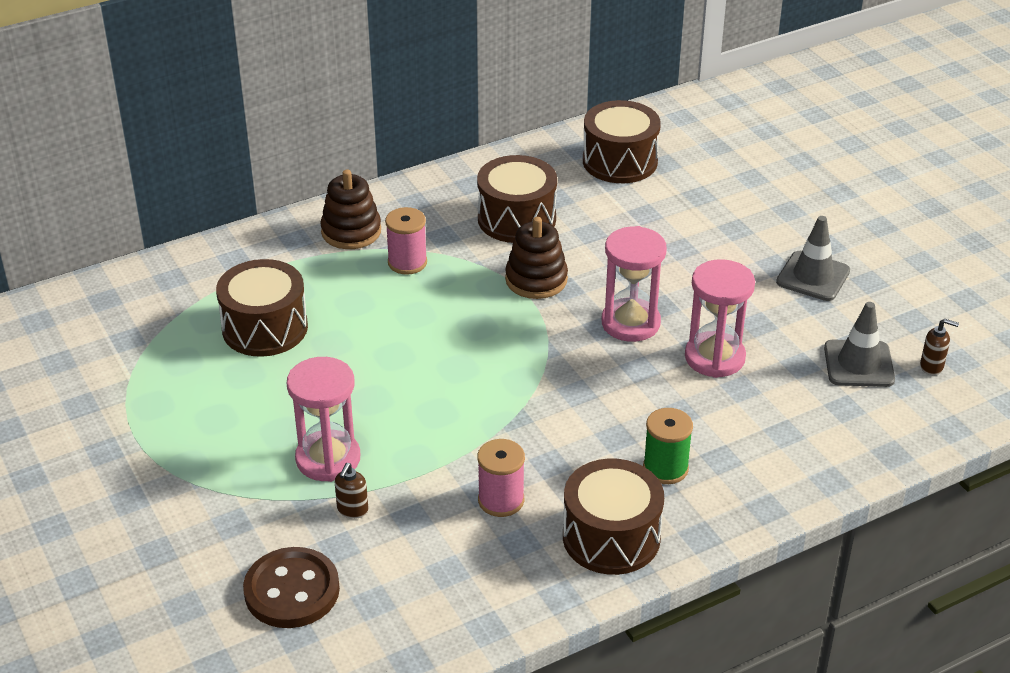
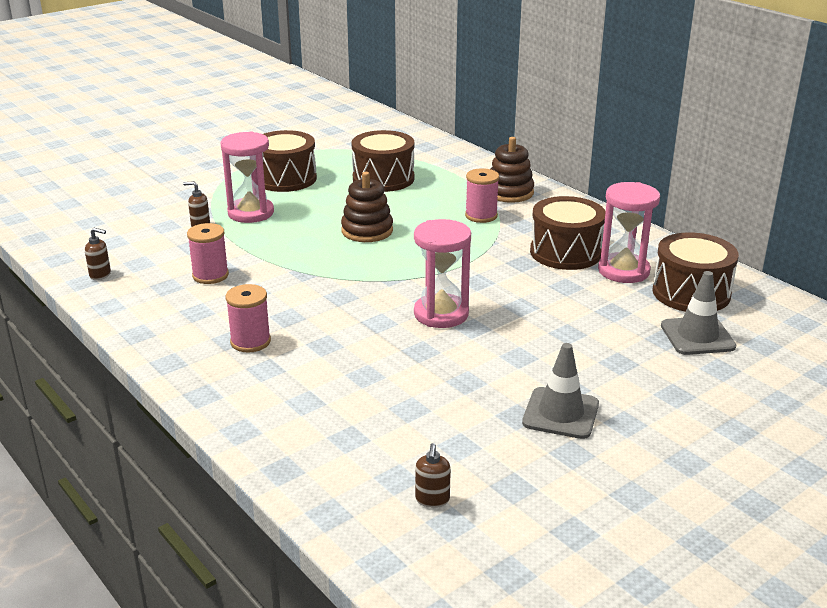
camera: 80 degrees right, 10 degrees down
(292, 591) = (127, 216): brown button -> none
(473, 609) = (100, 275): none -> brown soap dispenser
(536, 279) = (483, 267): brown stacking toy -> brown stacking toy (367, 231)
(611, 537) = (169, 322): brown drum -> brown drum (285, 179)
(665, 468) = (250, 342): green spool -> pink spool
(714, 357) = (405, 359): pink hourglass -> pink hourglass (623, 271)
(858, 364) = (421, 446): grey traffic cone -> grey traffic cone (697, 336)

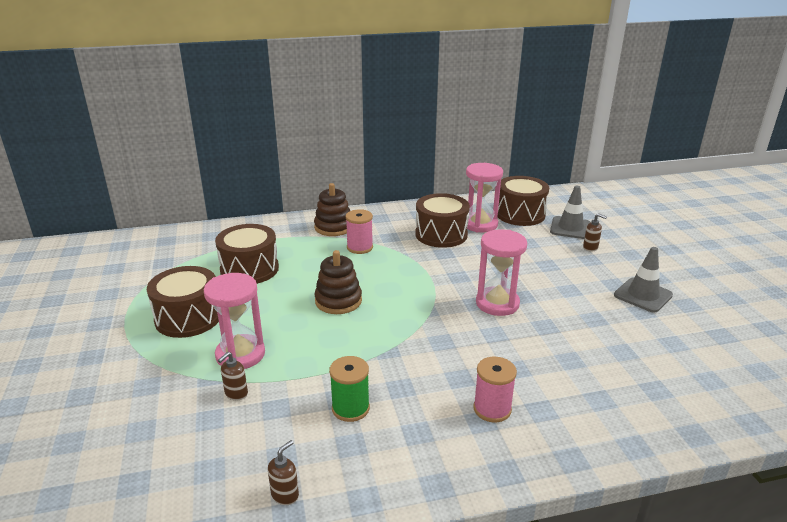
camera: 65 degrees left, 0 degrees up
(210, 275) = (350, 408): pink spool -> green spool
(432, 500) = (736, 371): brown soap dispenser -> brown soap dispenser (590, 248)

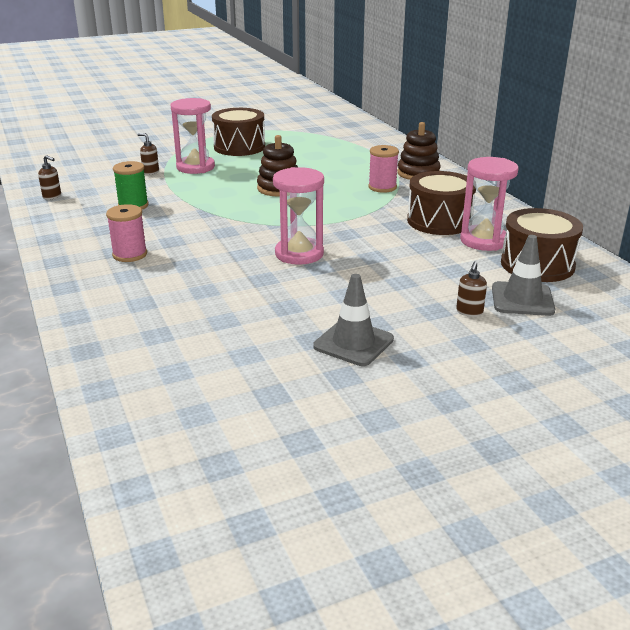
camera: 80 degrees right, 0 degrees up
(249, 269) = (318, 154): brown drum -> none

